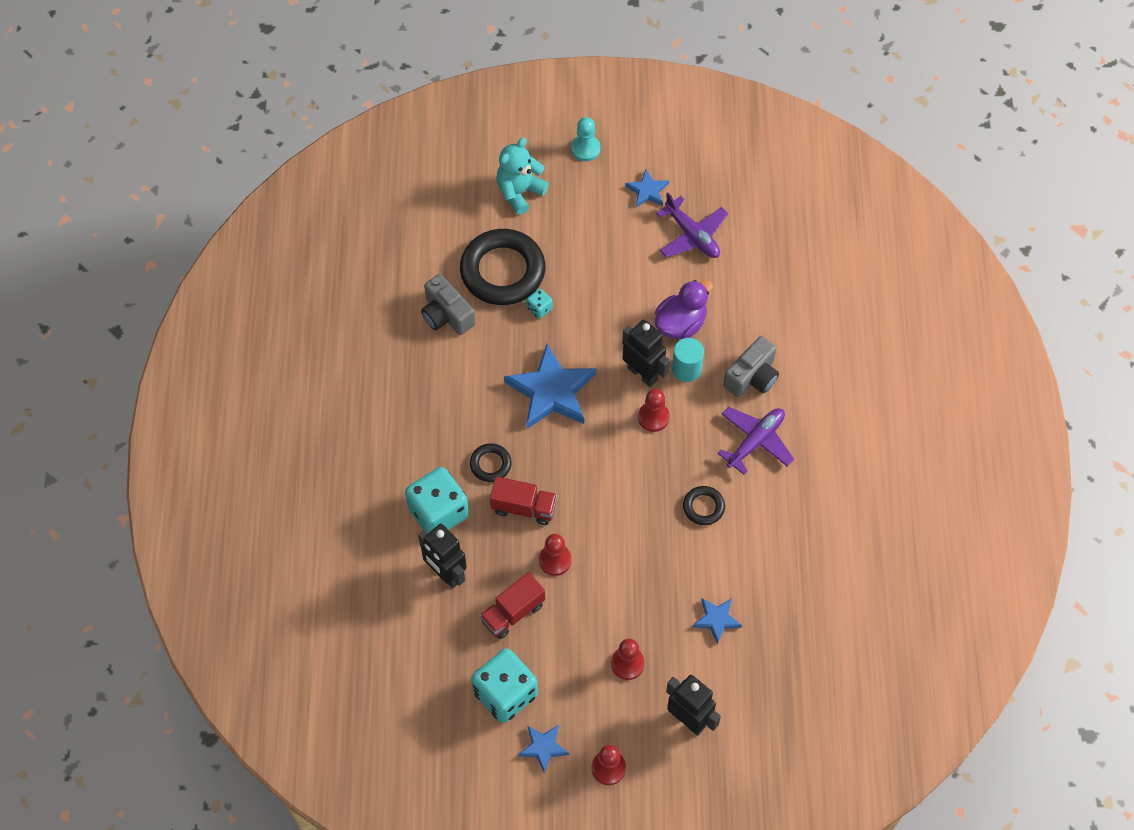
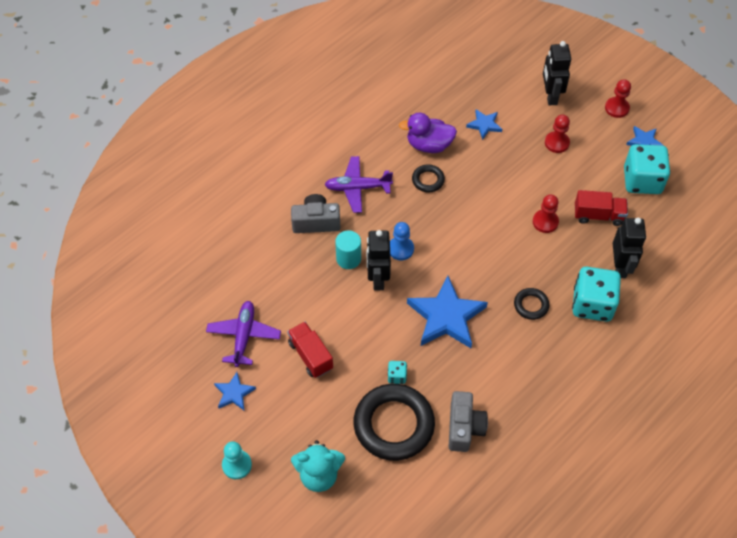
camera: 135 degrees left, 5 degrees down
(524, 507) = (535, 264): red truck -> red truck (310, 355)
(653, 417) = (400, 249): red pawn -> blue pawn
(680, 324) = (319, 288): purple duck -> purple duck (429, 145)

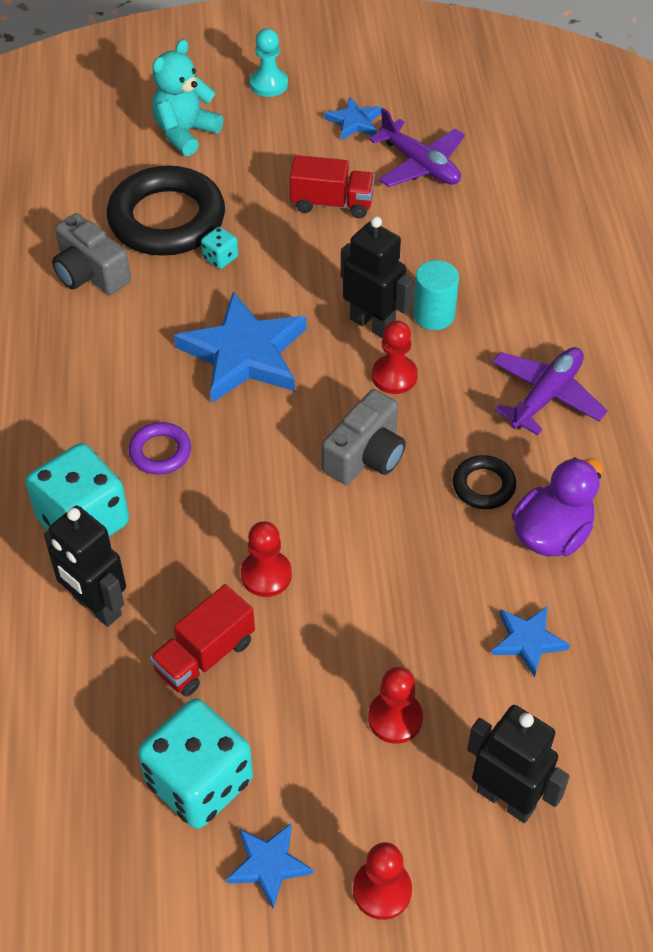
camera: 130 degrees right, 5 degrees down
(316, 222) = (527, 318): grey camera -> grey camera (365, 455)
(400, 249) = (394, 376): blue pawn -> red pawn
(531, 305) = (160, 452): black ring -> purple ring

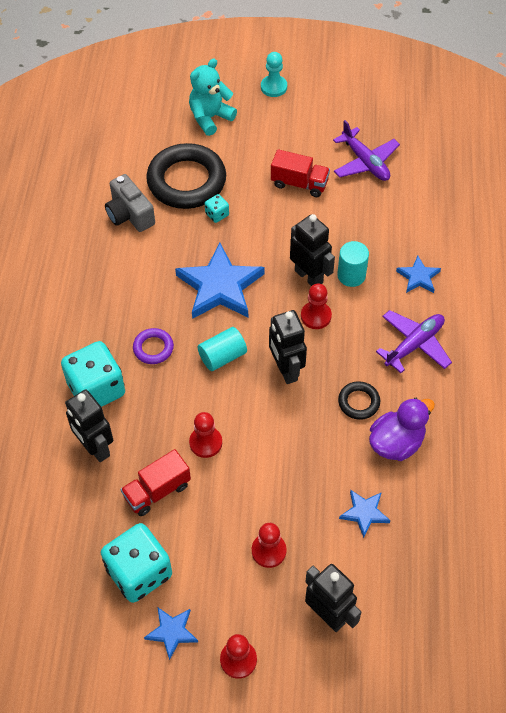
camera: 10 degrees right, 5 degrees up
(267, 449) = (222, 356): none -> turquoise cylinder
(354, 122) = (327, 123): blue star -> blue star (418, 277)
(365, 455) = (285, 370): grey camera -> black robot

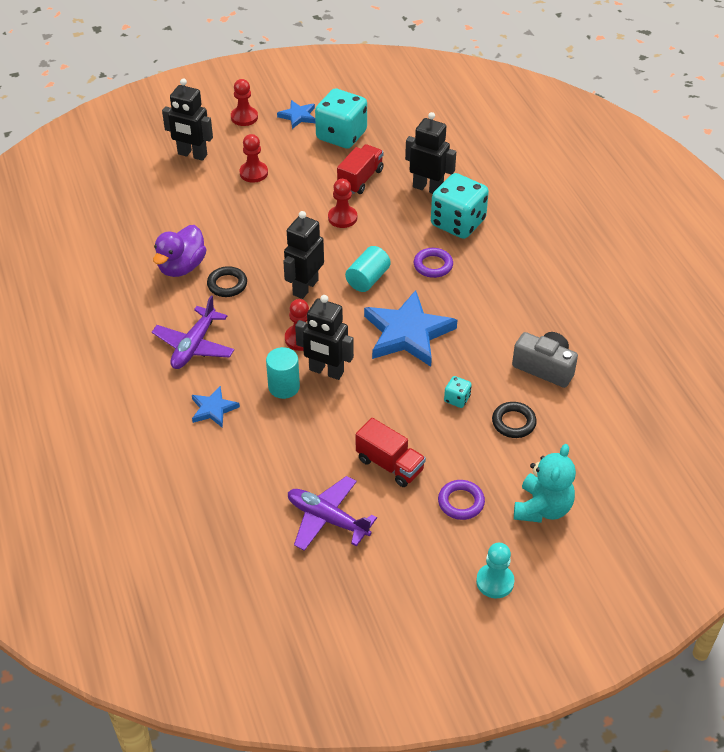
camera: 155 degrees right, 10 degrees down
(186, 181) = (513, 422): black ring -> black ring, size x0.46
(264, 140) = (461, 502): none -> purple ring
(285, 370) = (305, 287): black robot -> black robot turned 105 degrees counterclockwise
(299, 183) = (390, 464): red truck -> red truck turned 135 degrees counterclockwise
(364, 513) = (189, 215): blue star -> none

